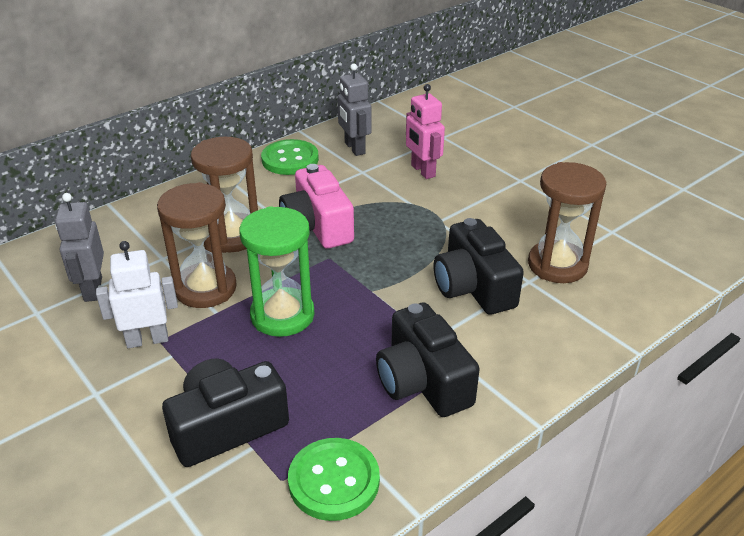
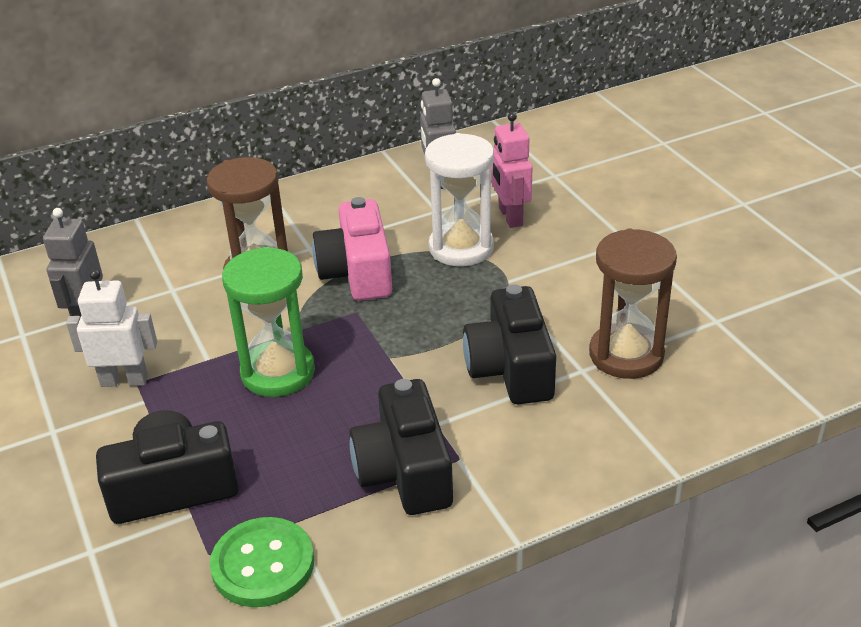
camera: 15 degrees right, 0 degrees up
(205, 288) = (206, 330): brown hourglass -> none
(290, 159) = (357, 186): green button -> none
(394, 198) = (461, 248): none -> white hourglass

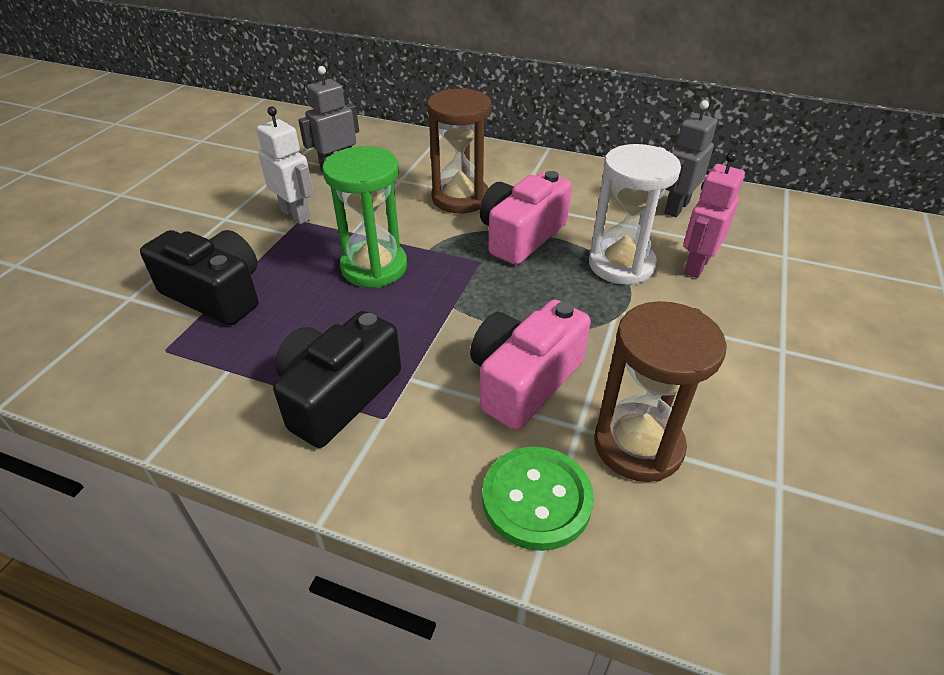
camera: 45 degrees right, 5 degrees up
(263, 564) = (173, 383): green button -> green button (536, 499)
(511, 368) = (524, 380): black camera -> pink camera

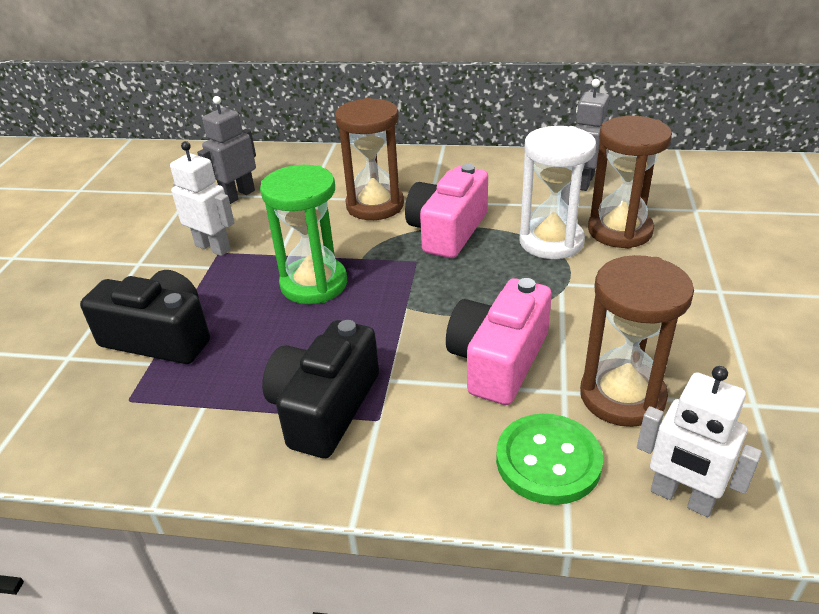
camera: 10 degrees left, 5 degrees down
(663, 573) = (681, 498): none -> white robot
(696, 265) = (619, 231): pink robot -> brown hourglass

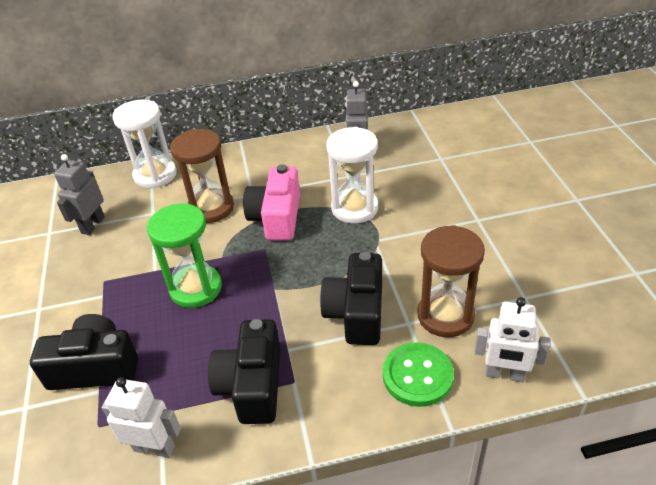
camera: 20 degrees left, 5 degrees up
(213, 247) = (96, 278): white robot -> white robot (154, 448)
(330, 161) = (155, 175): none -> white hourglass
(498, 360) = (356, 312): pink camera -> black camera
(619, 231) = (397, 188): brown hourglass -> none

